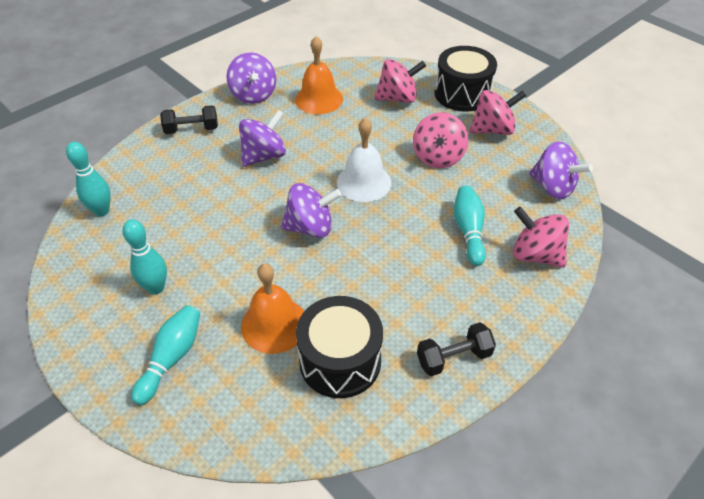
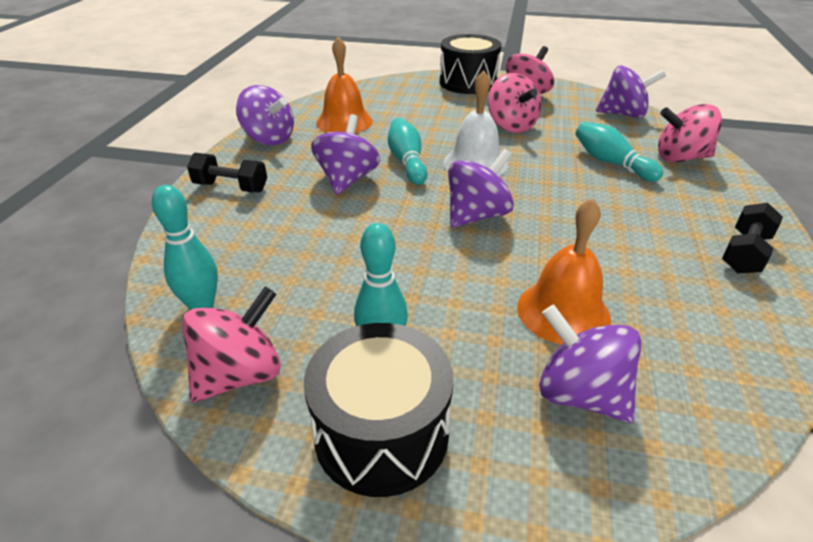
camera: 35 degrees left, 10 degrees down
(172, 358) = (502, 410): turquoise bowling pin -> turquoise bowling pin (407, 161)
(192, 129) = (231, 187): black dumbbell -> black dumbbell turned 60 degrees clockwise
(219, 375) = (580, 394): none -> purple spinning top
(340, 361) = (668, 308): black drum -> black drum (381, 433)
(398, 98) = (418, 100): pink spinning top -> pink spinning top (240, 374)

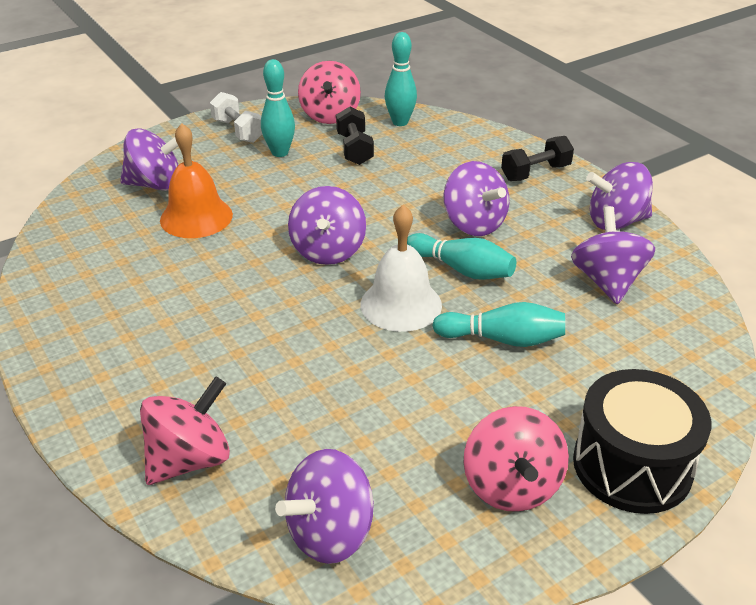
camera: 135 degrees right, 0 degrees up
(344, 122) = (607, 281): orange bell -> purple spinning top
(381, 433) = (238, 131): black drum -> white dumbbell
(511, 126) = (442, 392): pink spinning top -> none
(611, 163) = (267, 394): turquoise bowling pin -> turquoise bowling pin (503, 339)
(744, 253) = (76, 337): black dumbbell -> black dumbbell (354, 149)

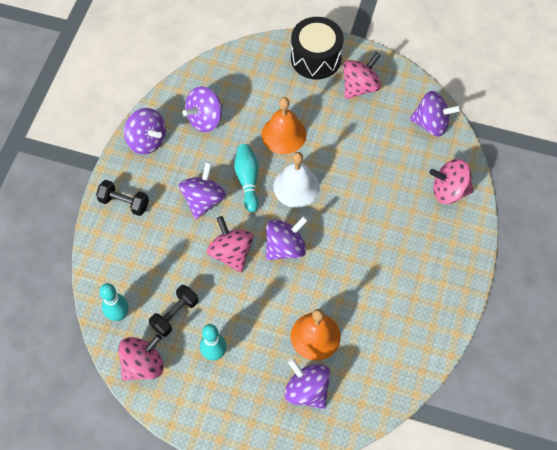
camera: 130 degrees left, 25 degrees up
(238, 131) = (210, 403): white dumbbell -> none
(376, 211) = (231, 253): none -> pink spinning top
(503, 339) = (283, 134): turquoise bowling pin -> orange bell

